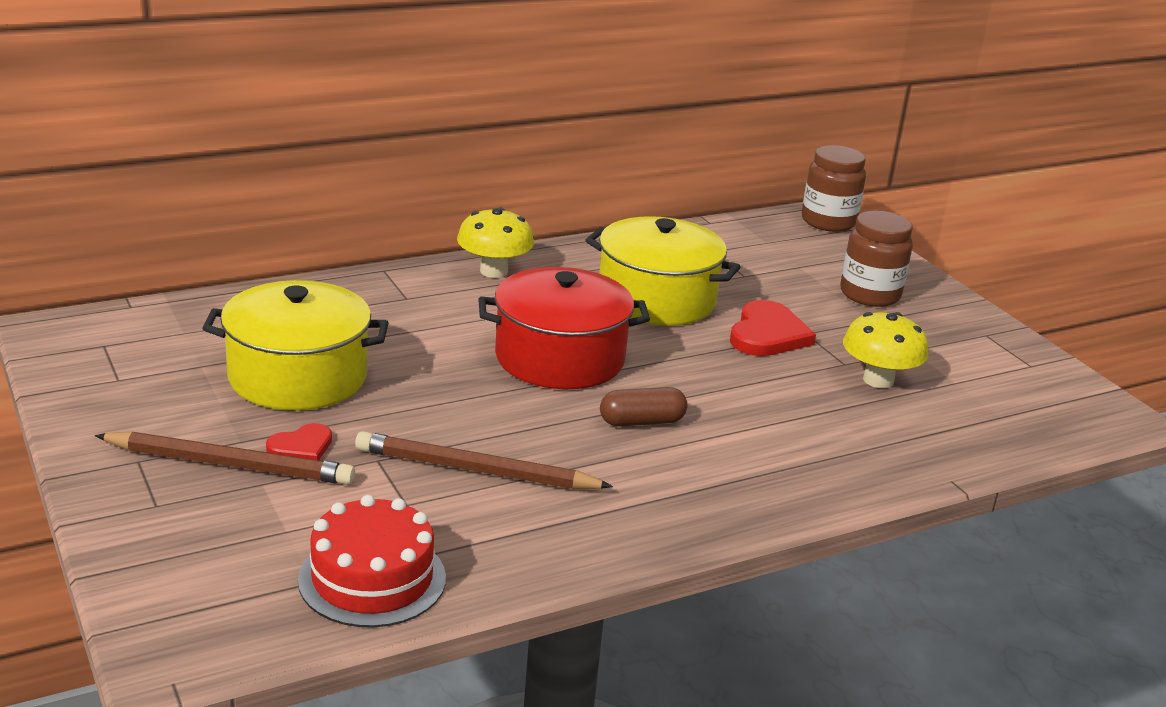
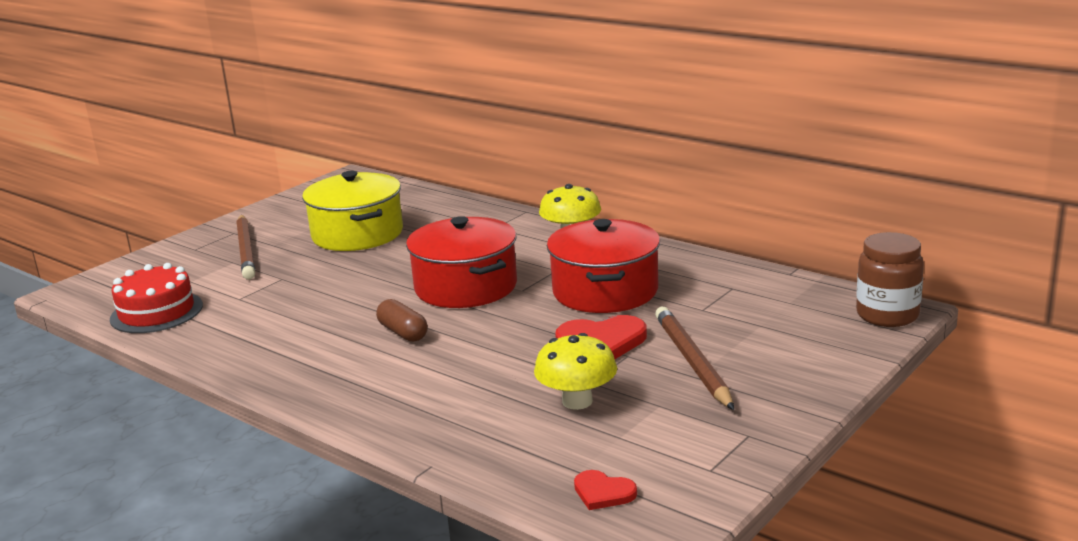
camera: 70 degrees right, 5 degrees down
(301, 446) = (279, 258): red heart -> red heart (603, 492)
(475, 470) = (291, 304): brown pencil -> brown pencil (692, 361)
(656, 299) = (605, 291): yellow pot -> red pot
(870, 294) = (750, 365): brown jar -> none

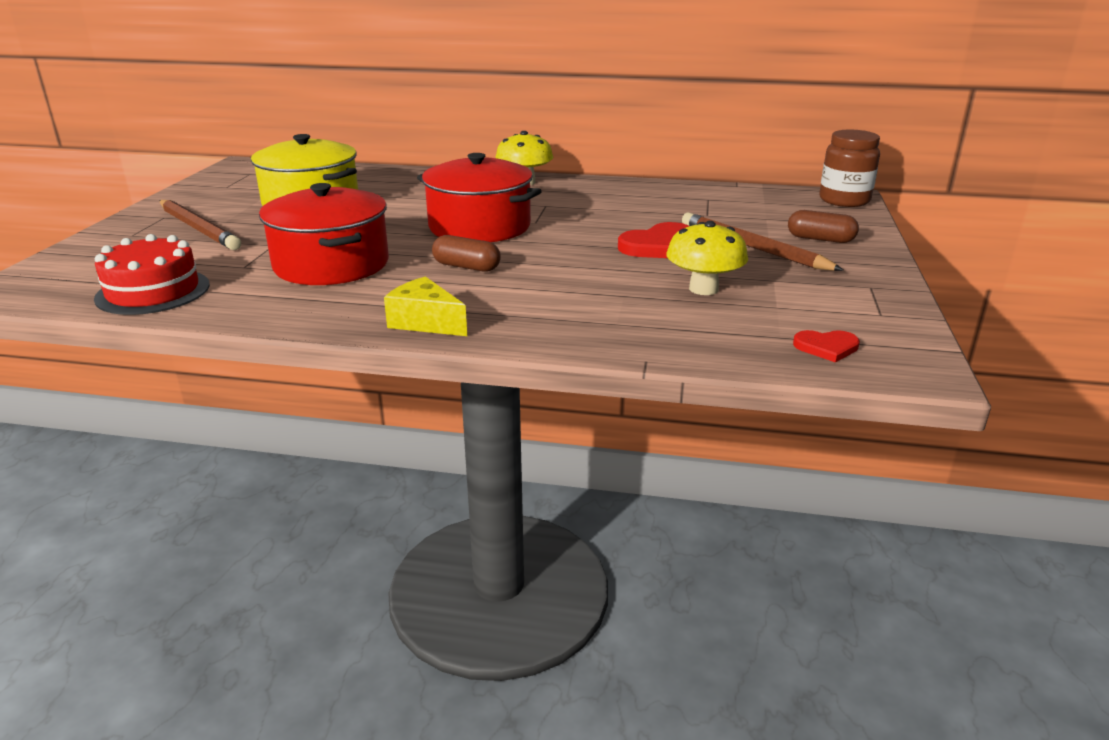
camera: 30 degrees left, 5 degrees up
(308, 385) = (425, 322): none -> yellow cheese
(605, 291) = (610, 213): red pot -> red pot (331, 264)
(780, 364) = (820, 239): none -> brown capsule

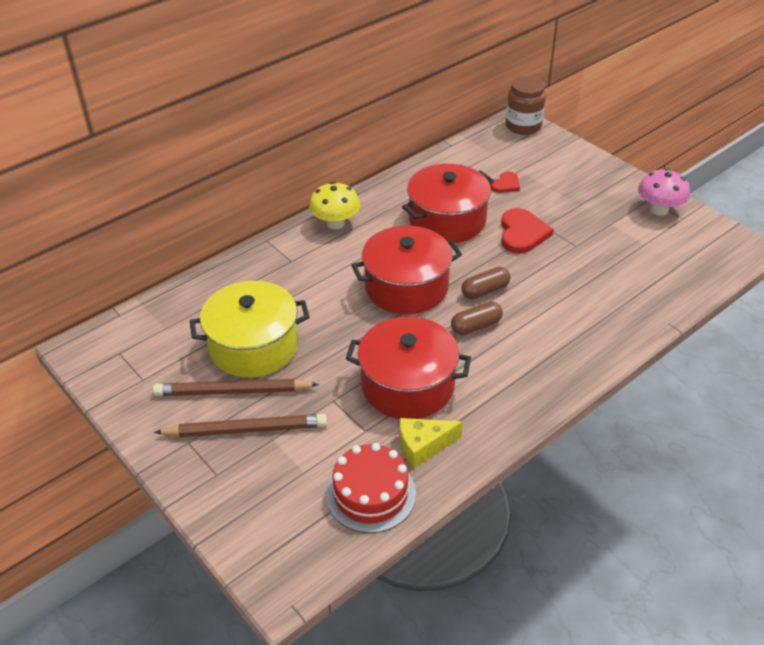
camera: 50 degrees left, 15 degrees up
(425, 322) = (549, 381): yellow cheese -> yellow cheese (423, 446)
(613, 214) = (447, 220): none -> red pot
(703, 289) = (600, 254): yellow mushroom -> none
(752, 248) = (560, 203): brown pencil -> brown pencil (232, 391)
(820, 239) = (572, 173): brown capsule -> brown capsule (485, 291)
(826, 347) = (703, 258): red heart -> red heart (506, 184)
(864, 297) = (659, 210): none -> pink mushroom

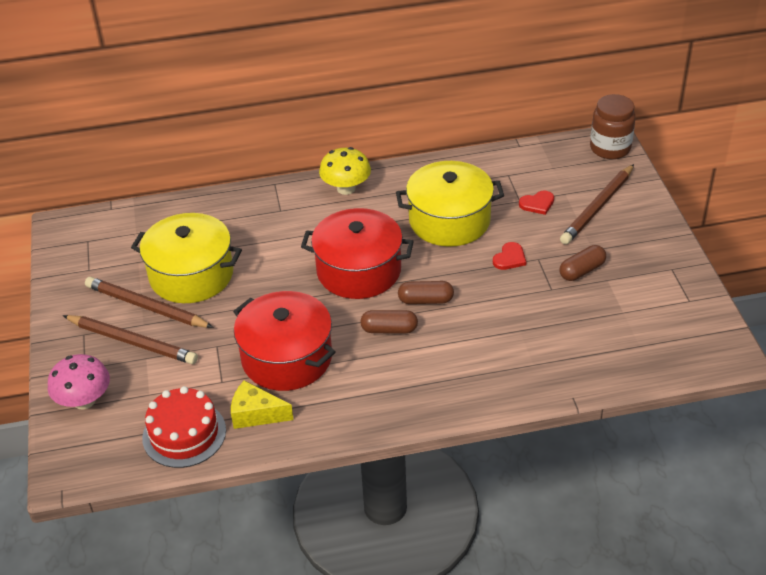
camera: 30 degrees right, 0 degrees up
(447, 220) = (449, 220): red pot -> yellow pot
(522, 233) = (509, 258): red heart -> red heart, size x0.58
(554, 172) = (597, 207): none -> brown pencil
(586, 223) = (582, 271): none -> brown capsule
(659, 210) = (672, 283): pink mushroom -> pink mushroom (84, 400)

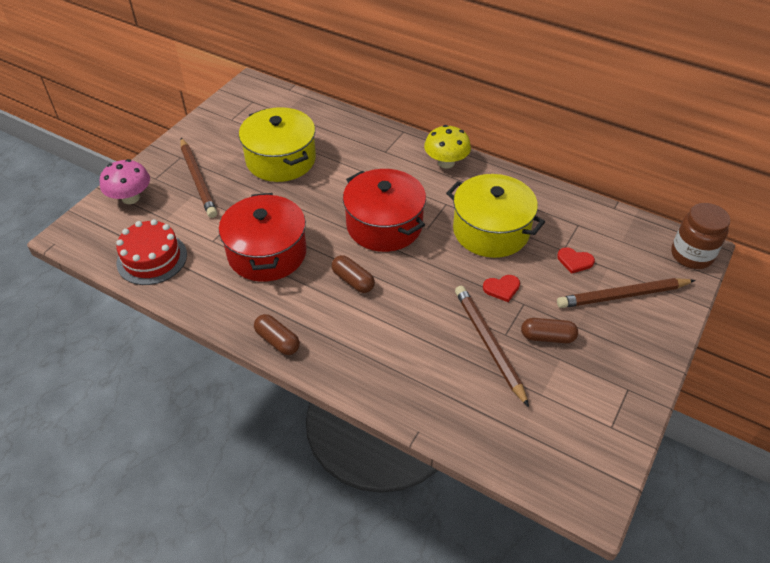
camera: 40 degrees right, 5 degrees up
(146, 306) = (232, 163): brown pencil -> brown pencil (488, 344)
(256, 414) = (204, 277): yellow cheese -> none
(425, 300) = (402, 277): brown capsule -> brown capsule (277, 341)

